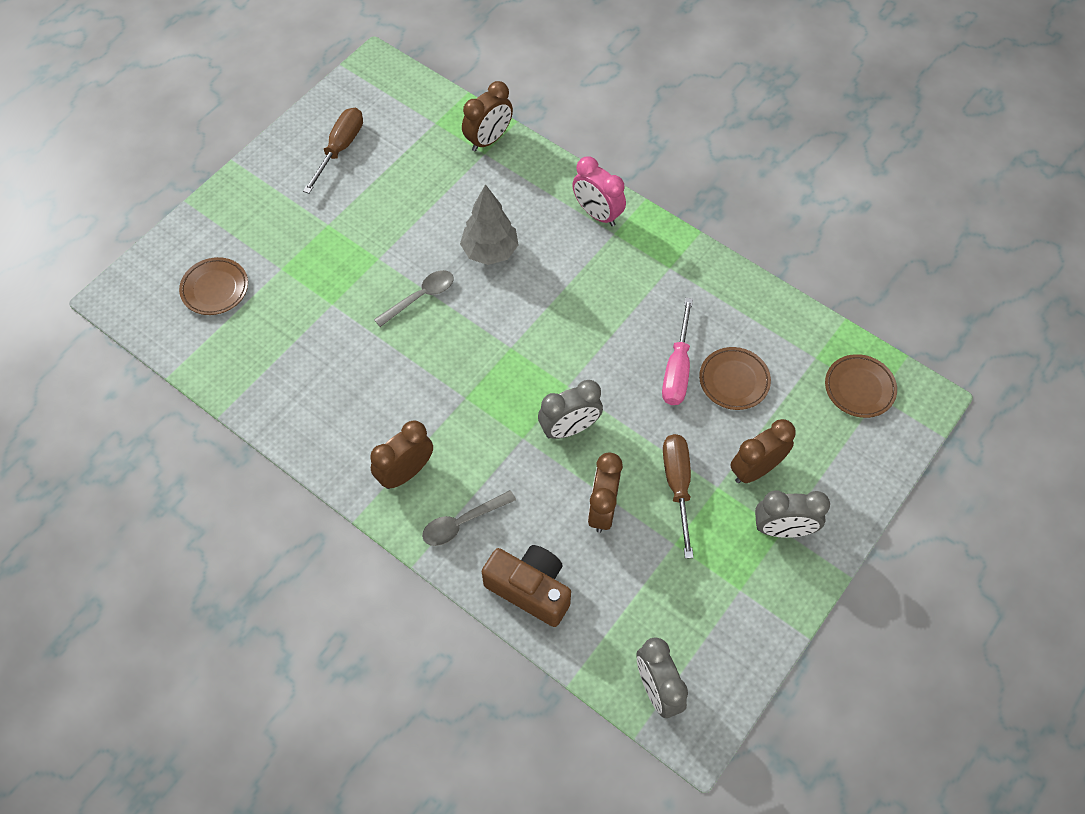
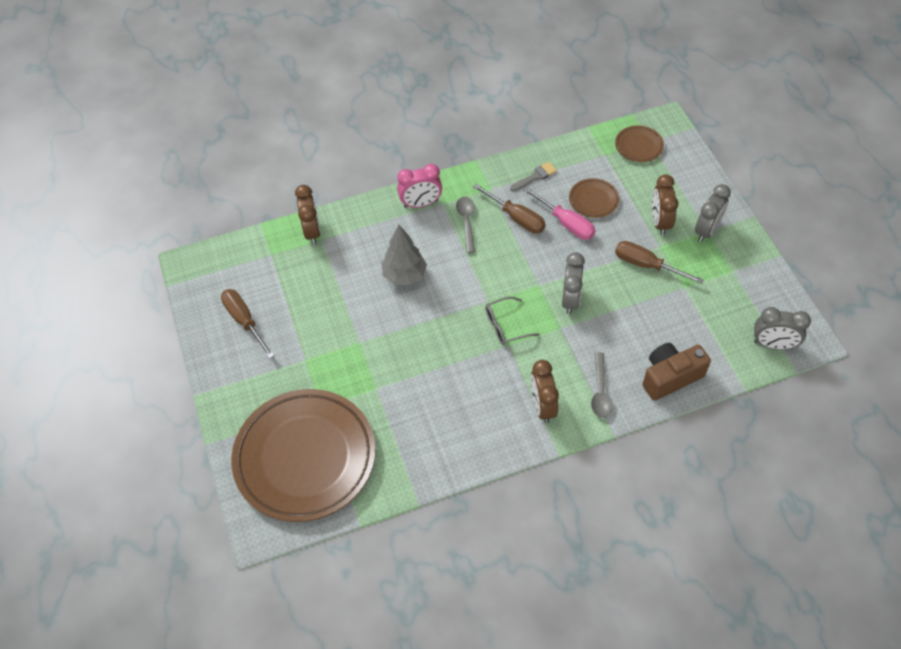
camera: 55 degrees left, 5 degrees down
(215, 289) = (305, 458): brown plate -> brown plate, size x2.44
(420, 297) = (411, 332): grey spoon -> grey spoon (466, 222)
(488, 381) = (505, 326): none -> grey glasses
(602, 509) = (638, 311): brown clock -> none
(647, 315) = (516, 218): none -> brown screwdriver
(722, 302) = (535, 176): none -> grey brush

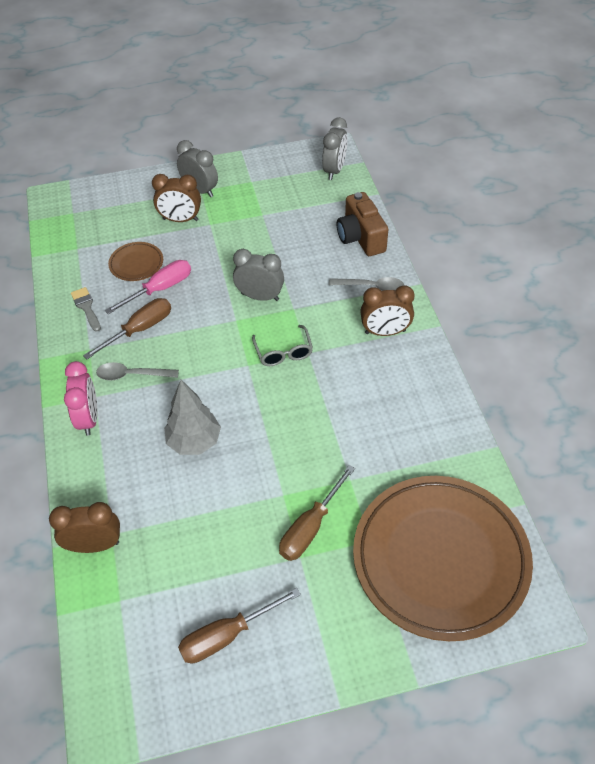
camera: 85 degrees left, 5 degrees down
(639, 146) = (76, 221): brown plate -> none
(646, 265) = (230, 236): brown screwdriver -> brown screwdriver (310, 527)

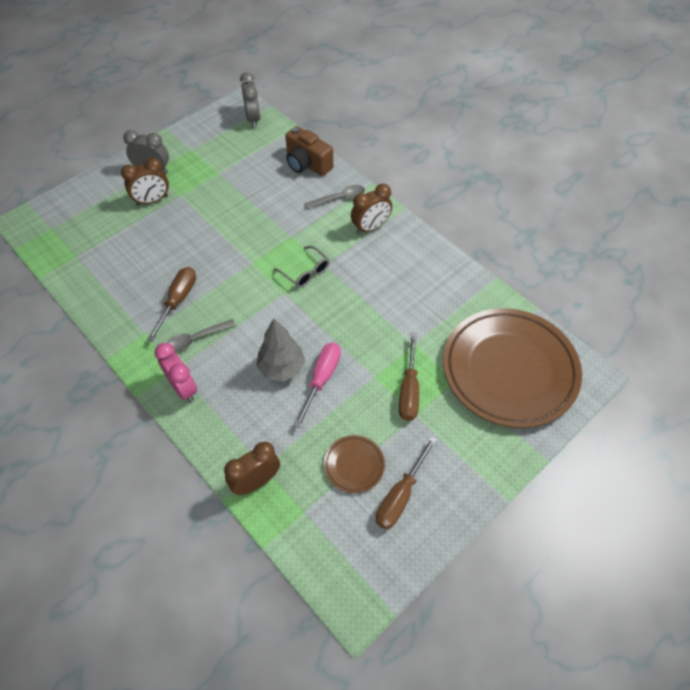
camera: 30 degrees left, 5 degrees up
(86, 307) = (119, 301): grey brush -> none
(136, 264) = (139, 250): brown plate -> brown plate (354, 465)
(160, 289) = (173, 262): pink screwdriver -> pink screwdriver (321, 379)
(260, 296) = (259, 237): grey clock -> none

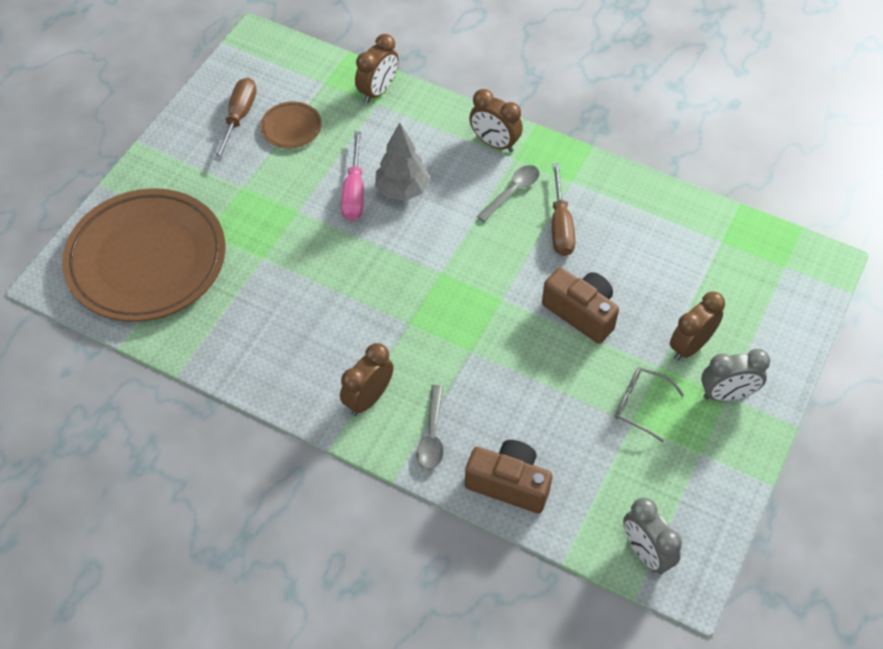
camera: 160 degrees right, 0 degrees up
(183, 388) = (494, 143): pink clock -> brown clock
(205, 238) = (581, 313): none -> brown camera
(305, 272) = (427, 306): grey glasses -> grey glasses (640, 405)
(339, 198) = (432, 435): grey spoon -> grey spoon turned 45 degrees counterclockwise
(409, 390) = (256, 208): brown screwdriver -> none

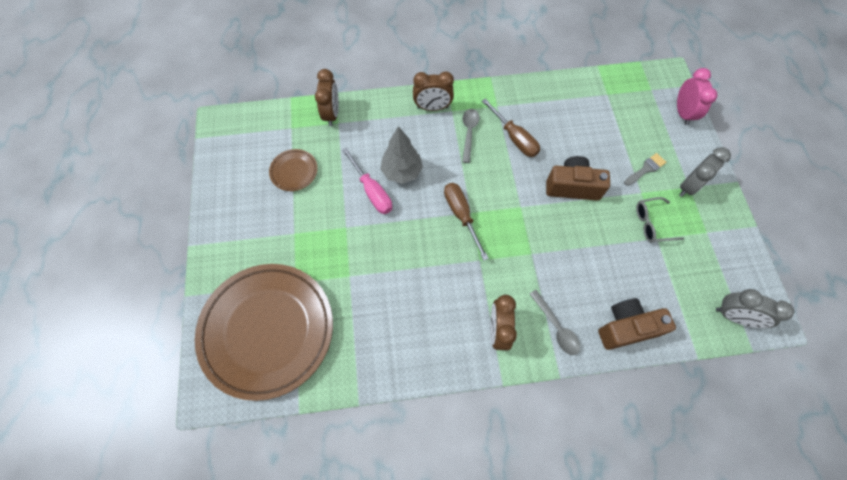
camera: 35 degrees left, 10 degrees up
(239, 117) = (251, 185): brown screwdriver -> brown screwdriver (461, 215)
(690, 346) = (646, 169): brown clock -> grey brush
(800, 314) = (682, 113): none -> pink clock

